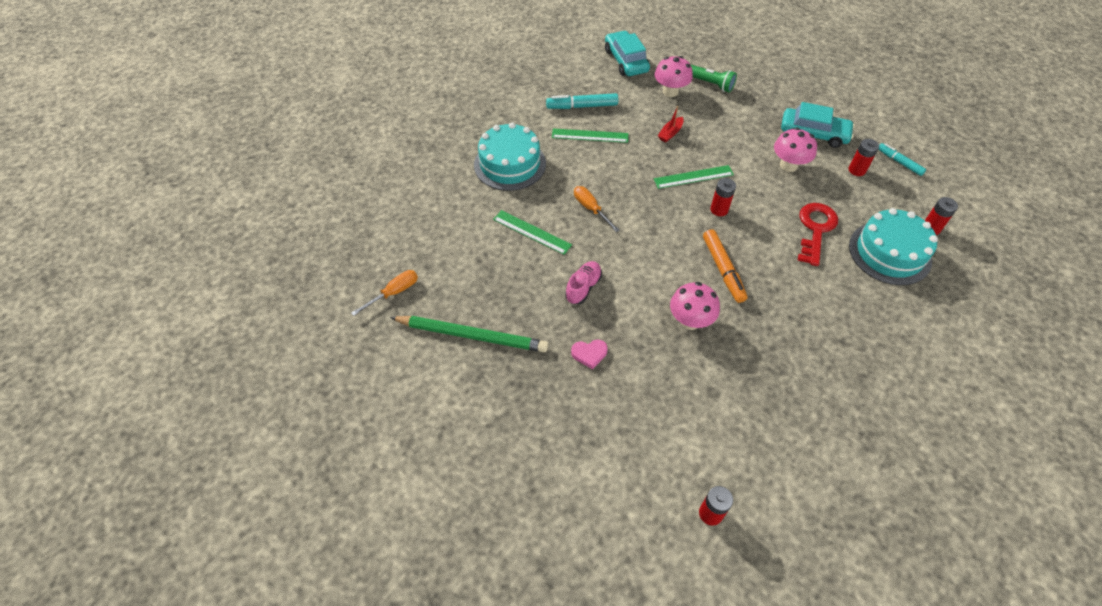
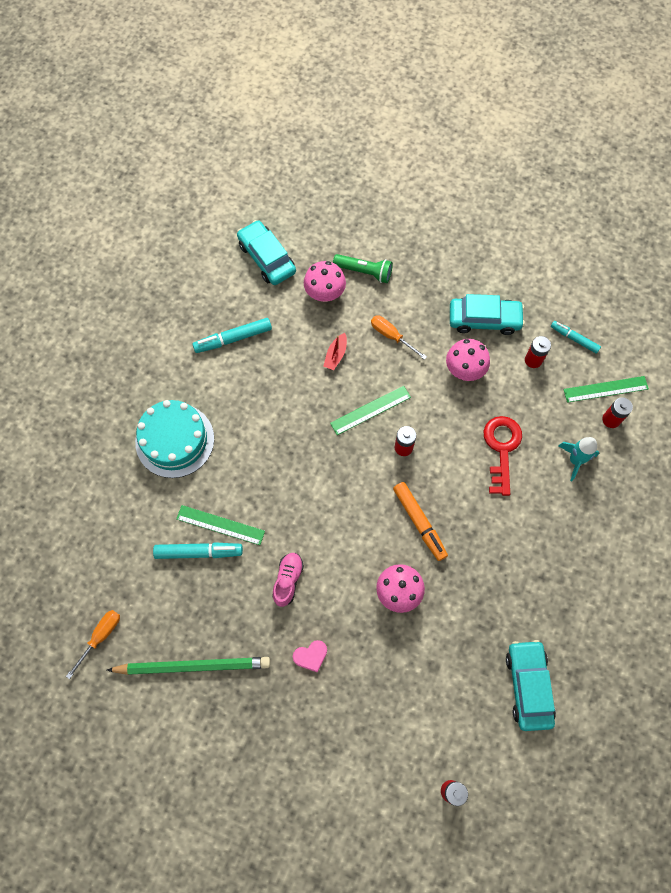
camera: 15 degrees left, 15 degrees up
(505, 248) = (199, 552): none -> turquoise marker
(590, 136) = (251, 379): green ruler -> green ruler (605, 389)
(591, 209) = (274, 479): orange screwdriver -> orange screwdriver (391, 336)
(814, 434) = (528, 686): none -> turquoise car
(889, 253) = (575, 460): turquoise cake -> turquoise rocket

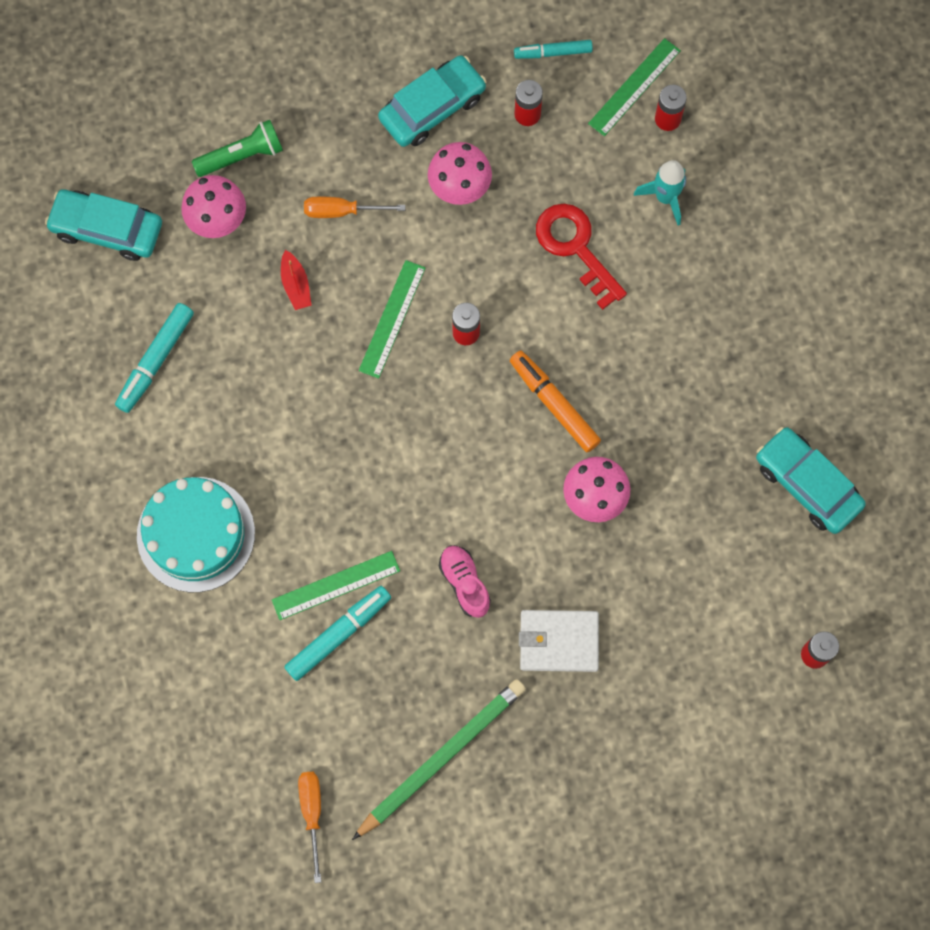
camera: 40 degrees left, 5 degrees up
(311, 656) = (558, 641): pink heart -> white wallet
(419, 523) = (554, 404): orange marker -> orange marker turned 150 degrees counterclockwise

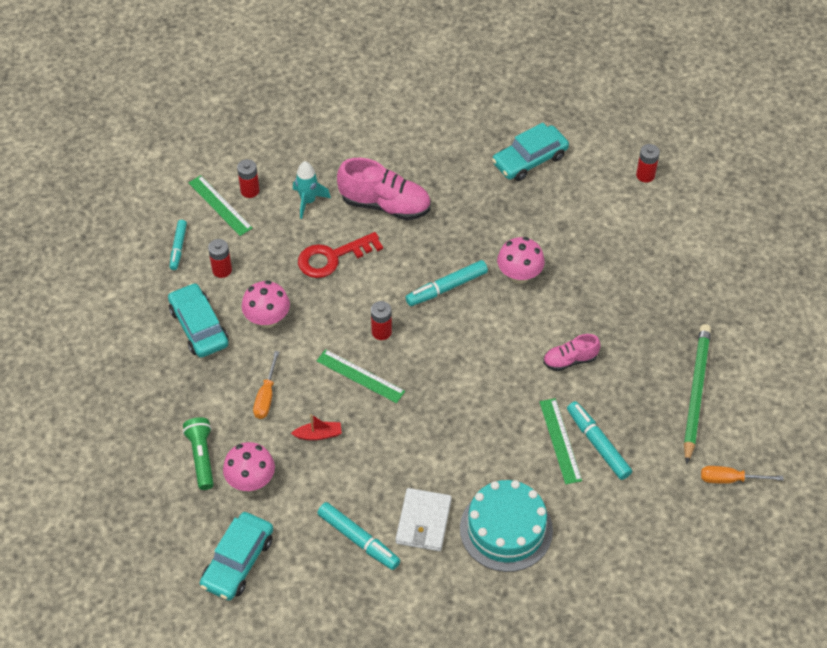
camera: 80 degrees left, 20 degrees down
(441, 757) = (695, 393): green pencil -> green pencil turned 45 degrees clockwise
(554, 404) = (446, 288): orange marker -> turquoise marker
(558, 641) = (619, 311): white wallet -> white wallet (423, 522)
(680, 299) = (385, 205): none -> pink shoe

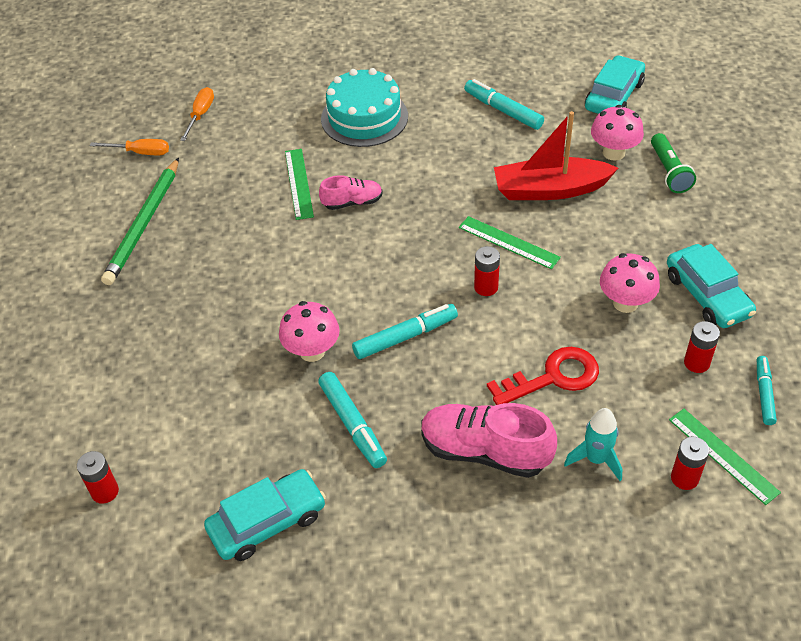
camera: 175 degrees left, 5 degrees down
(266, 396) = (612, 224): orange screwdriver -> orange screwdriver (200, 115)
(318, 435) = (550, 189): red boat -> red boat, size x2.31
(423, 522) = (442, 123): white wallet -> none
(570, 360) = (271, 256): pink shoe -> pink shoe (352, 202)
(598, 444) = (261, 181): turquoise marker -> turquoise marker (352, 425)

